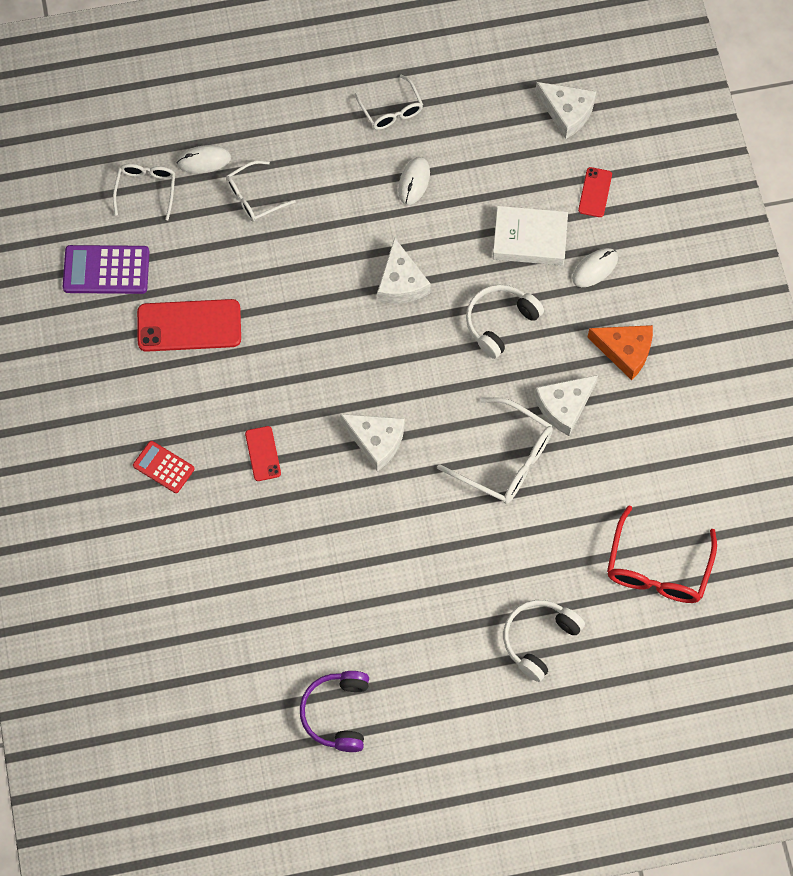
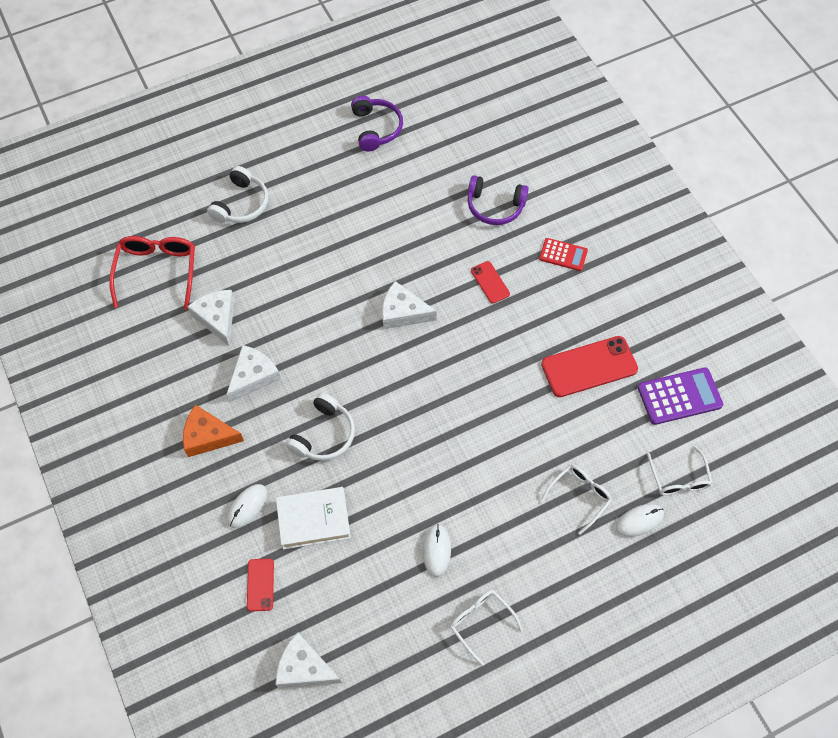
camera: 165 degrees right, 5 degrees down
(221, 554) = (495, 206): none -> purple headphones
(401, 282) = (421, 449): white cheese -> white cheese (217, 318)
(505, 459) = (294, 323): white glasses -> none

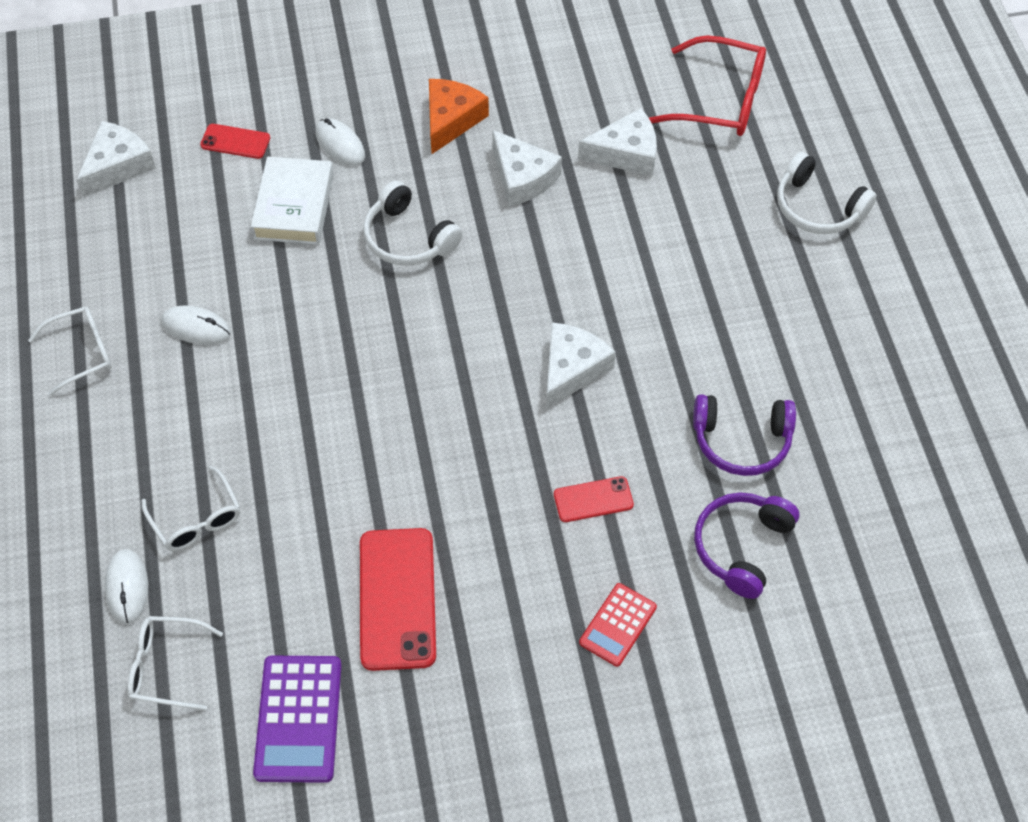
camera: 105 degrees right, 5 degrees down
(376, 128) = (940, 409): purple headphones -> purple headphones (741, 441)

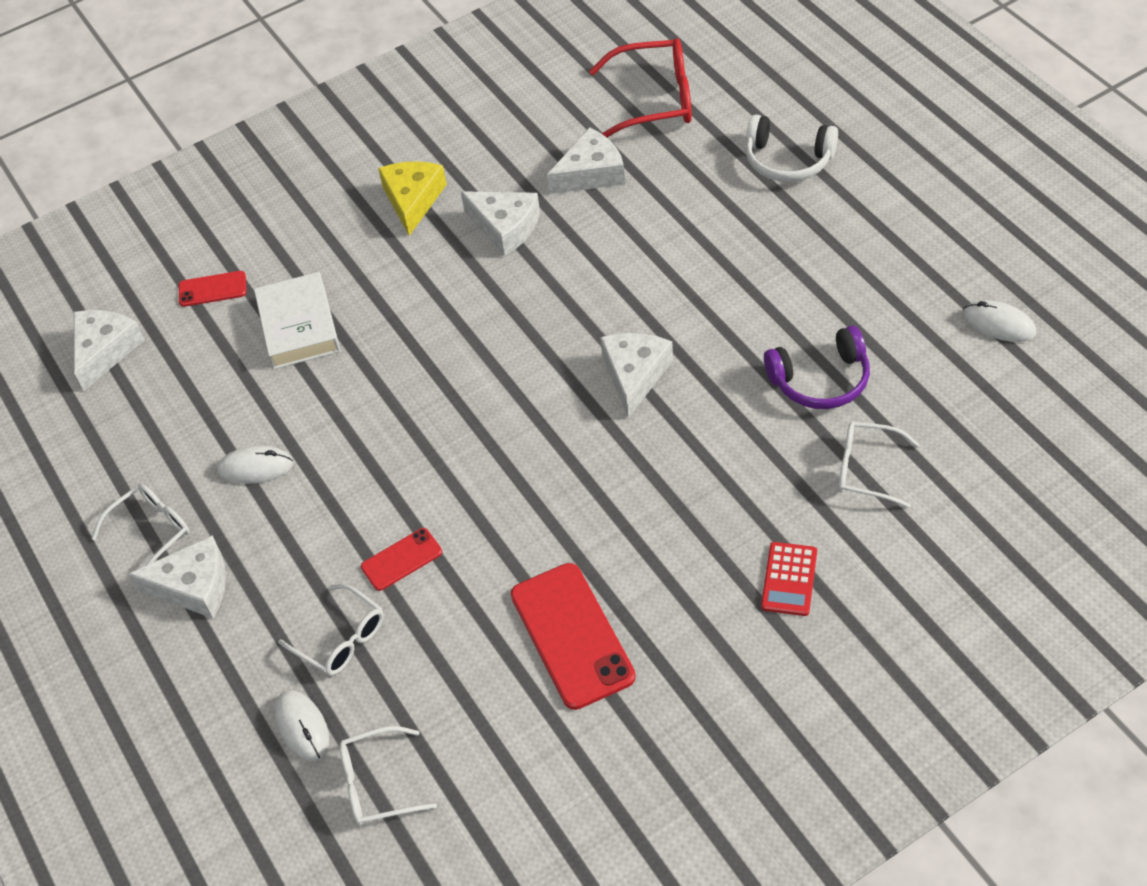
camera: 15 degrees left, 5 degrees down
(94, 419) = (193, 586): none -> white cheese
(299, 719) = (531, 779): purple calculator -> none
(340, 144) = (317, 257): white mouse -> white mouse (998, 324)
(408, 238) = (423, 316): white headphones -> none
(451, 120) = (413, 200): orange cheese -> yellow cheese
(593, 499) = (711, 480): red phone -> red phone (401, 559)
(741, 547) = (866, 469): purple headphones -> white glasses

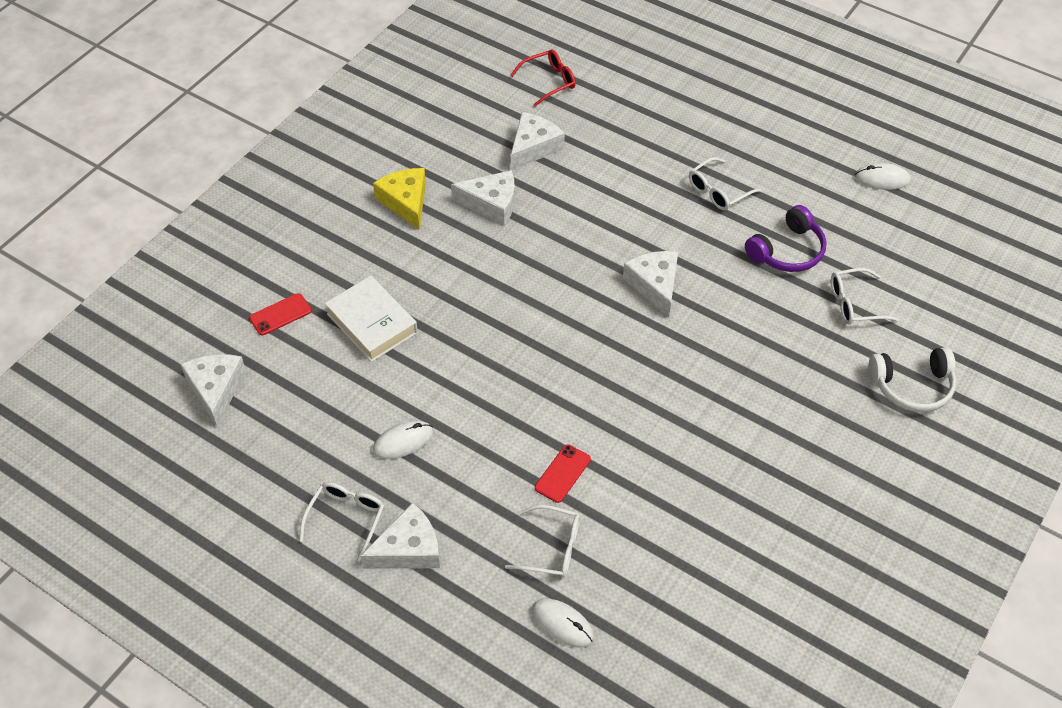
camera: 30 degrees left, 0 degrees up
(377, 784) = (645, 644): white glasses -> white glasses (718, 191)
(572, 635) = (722, 486): red phone -> none
(654, 100) = (549, 82): red glasses -> red glasses, size x0.63
(788, 160) = (672, 102): white headphones -> white headphones (912, 386)
(789, 579) = (848, 395): red calculator -> none

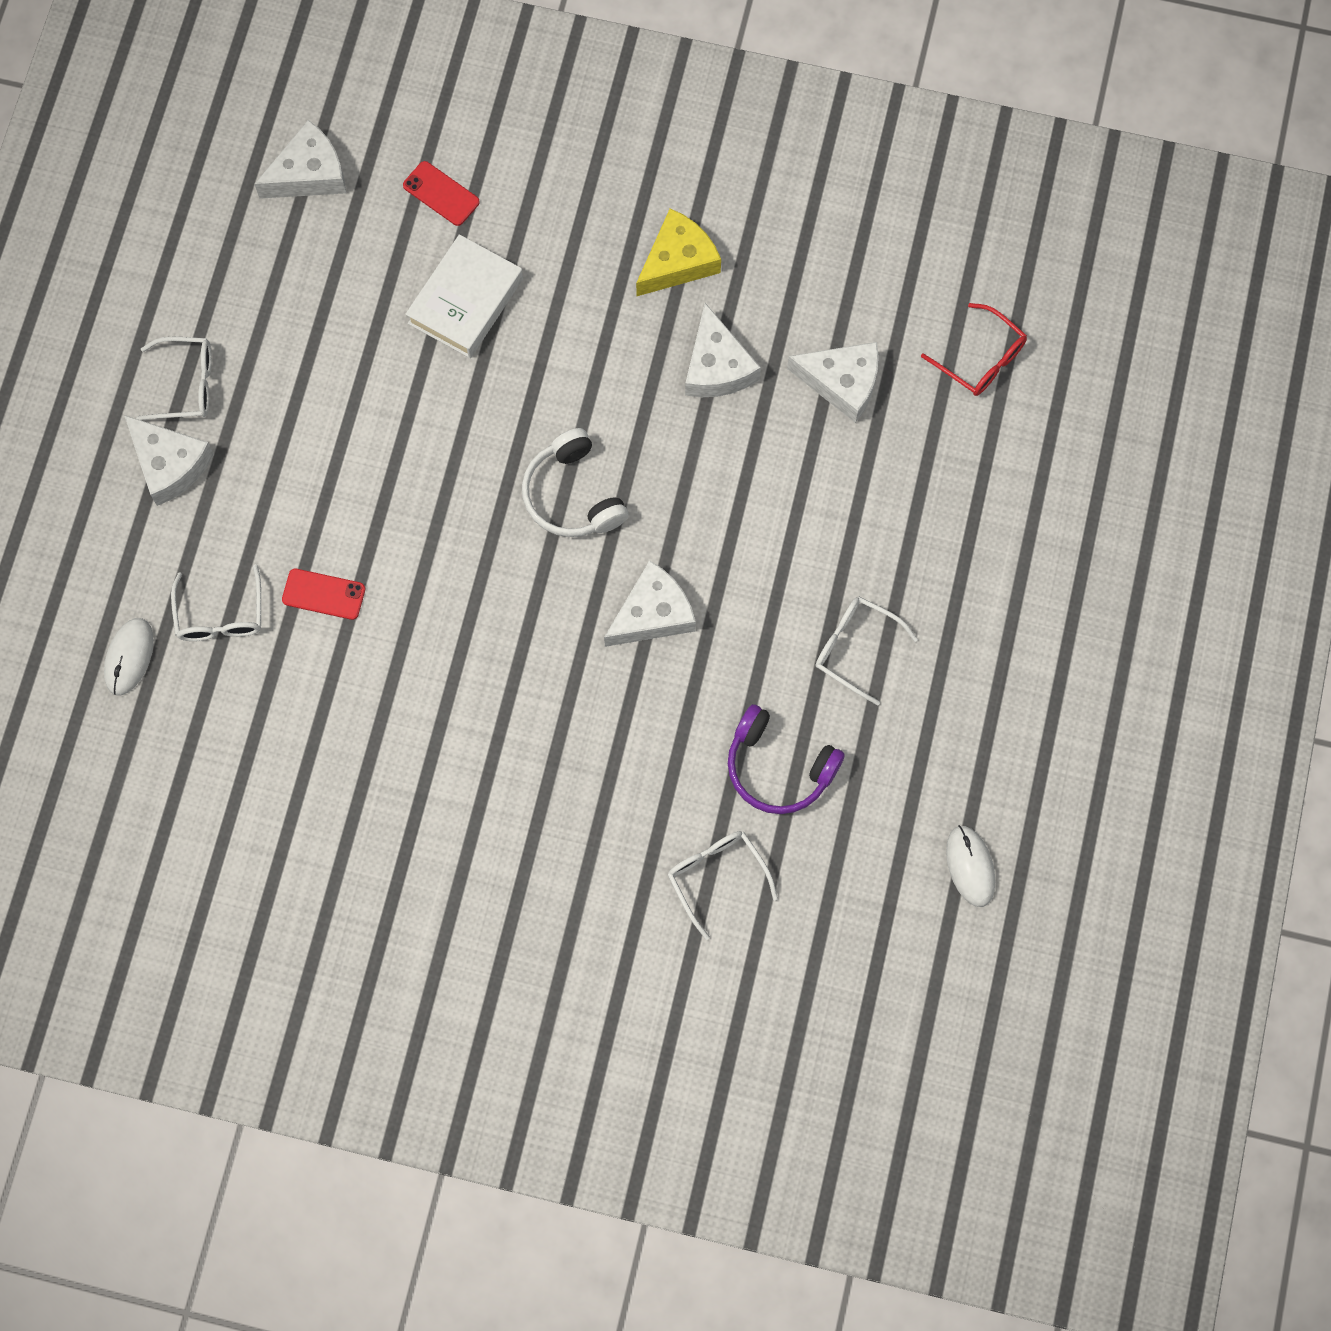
camera: 70 degrees right, 20 degrees up
(403, 441) = (307, 403): white mouse -> none
(912, 386) = (601, 978): white headphones -> white headphones (572, 495)

